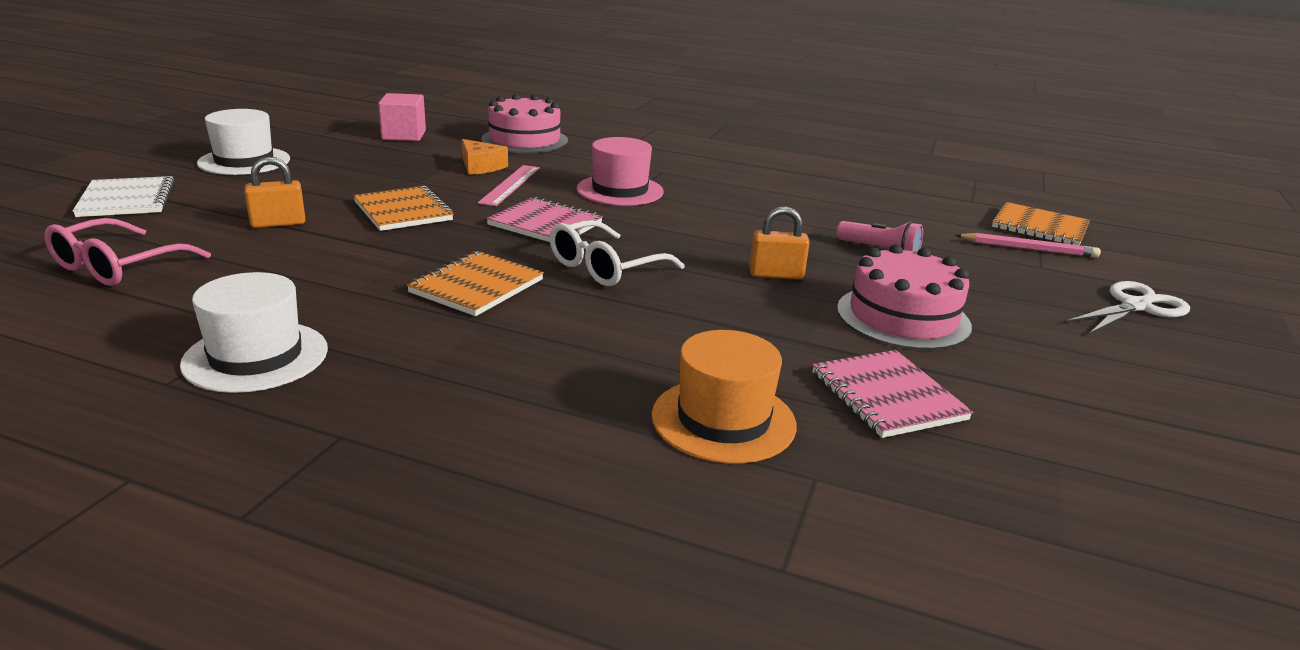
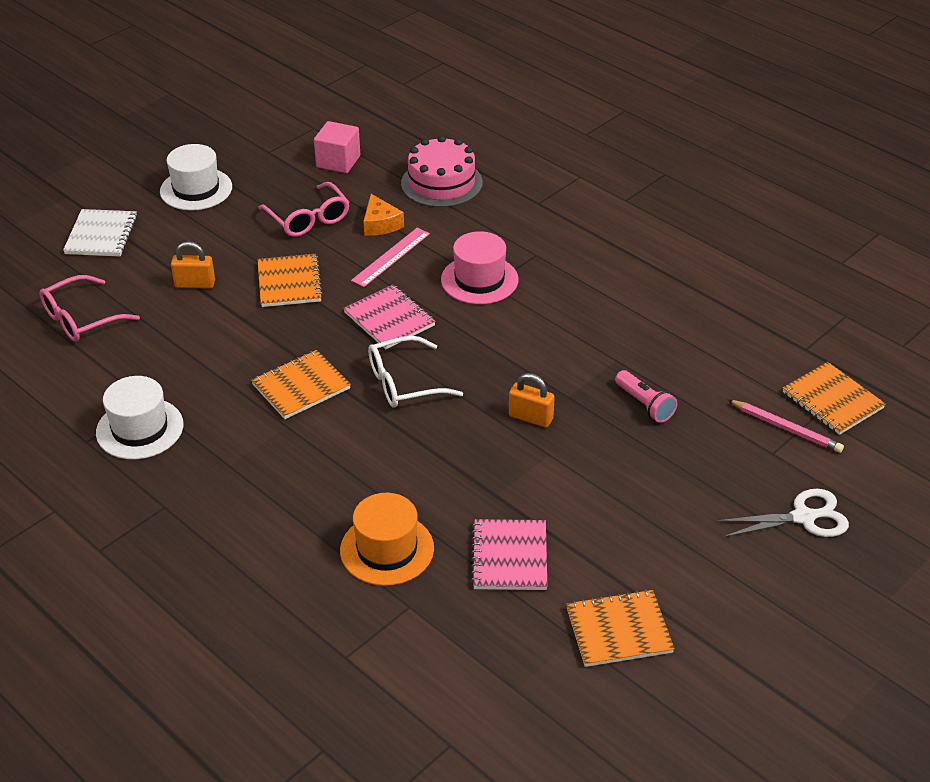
camera: 25 degrees right, 15 degrees up
(395, 169) = (308, 219): none -> pink glasses
(903, 317) = (591, 486): pink cake -> none
(1100, 442) = (619, 630): none -> orange notebook

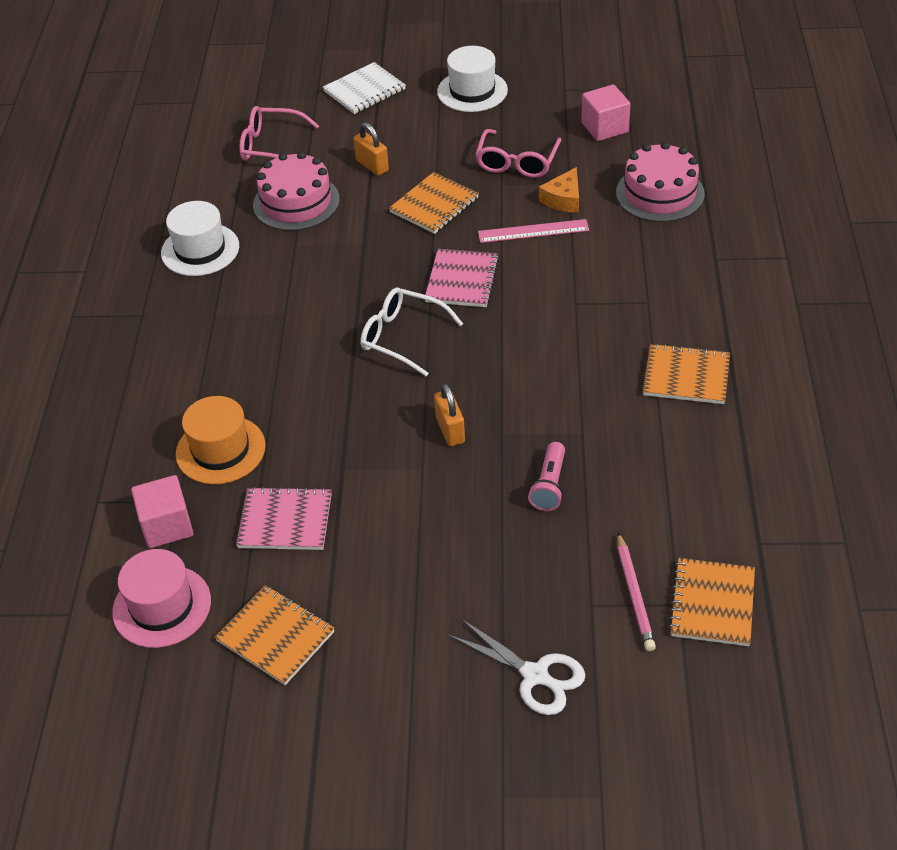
camera: 50 degrees right, 5 degrees up
(170, 346) = (296, 202): none -> pink cake
(301, 386) = (333, 290): orange notebook -> orange notebook (686, 376)
(428, 628) = (167, 526): none -> pink cube
(479, 280) = (572, 293): pink hat -> pink hat (162, 606)
(509, 557) = (285, 521): pink notebook -> pink notebook turned 45 degrees clockwise

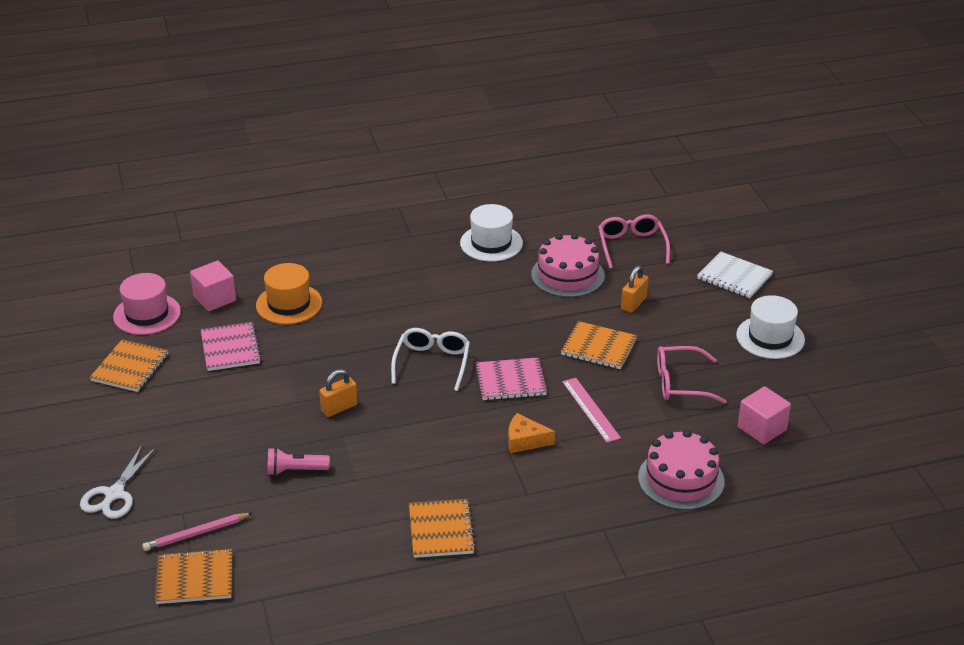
camera: 70 degrees right, 10 degrees down
(563, 199) = (643, 420): orange cheese -> orange cheese (525, 440)

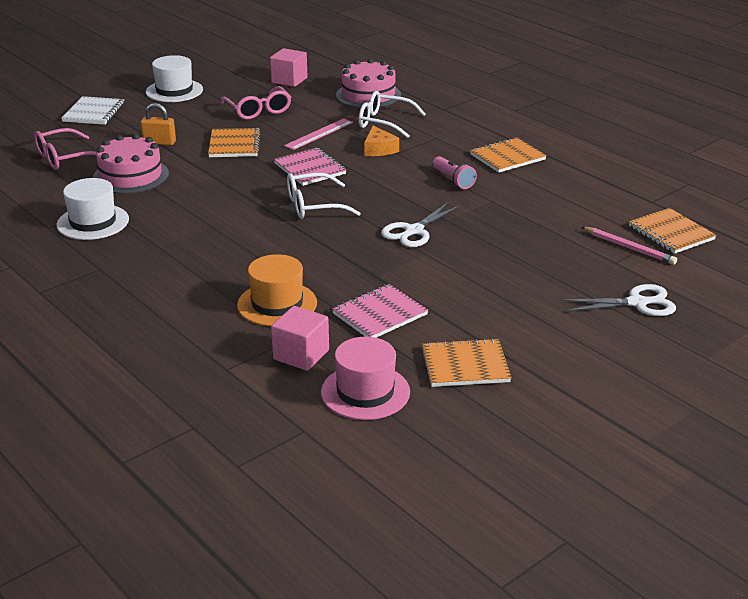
camera: 115 degrees left, 5 degrees down
(295, 470) = (511, 228): pink flashlight -> pink flashlight (453, 180)
(339, 408) = (414, 231): orange padlock -> white scissors
(592, 466) = (384, 122): none -> white glasses

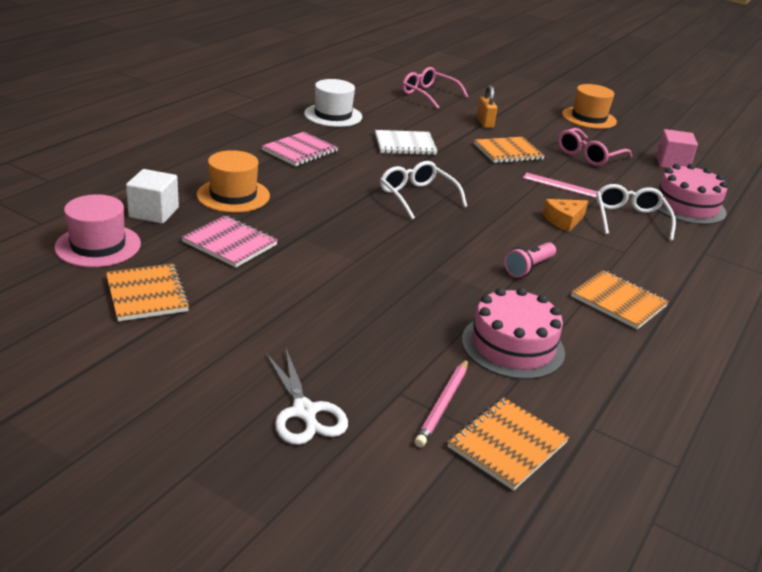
camera: 70 degrees right, 0 degrees up
(94, 112) = (515, 95): white notebook -> white notebook (405, 145)
(131, 176) = (417, 119): pink cake -> pink cake (512, 346)
(174, 91) = (589, 118): white hat -> orange hat
(301, 355) = (154, 212): pink cube -> white cube
(310, 169) = (490, 189): pink notebook -> pink notebook (300, 151)
(414, 231) = (398, 251): white scissors -> none

